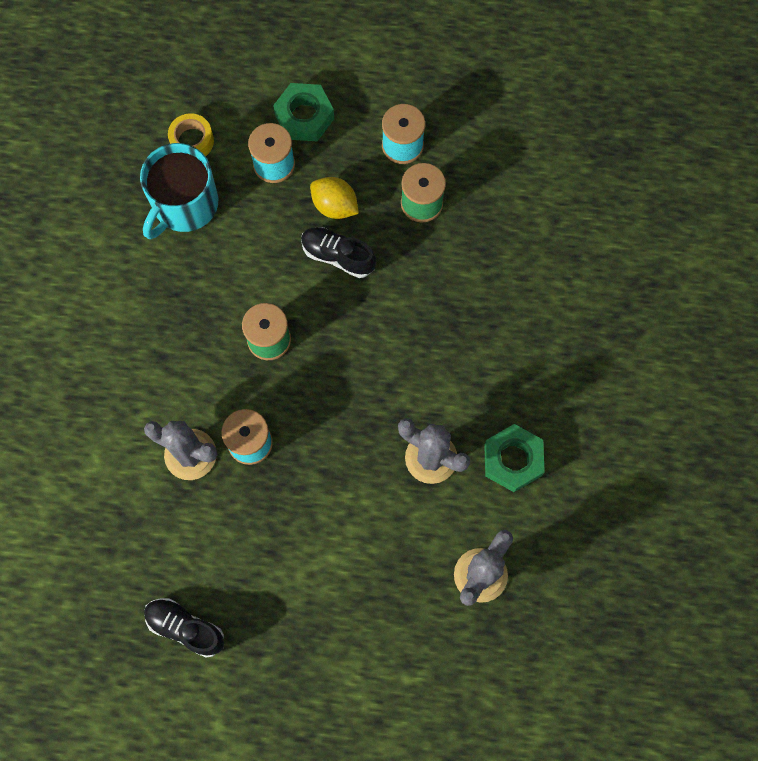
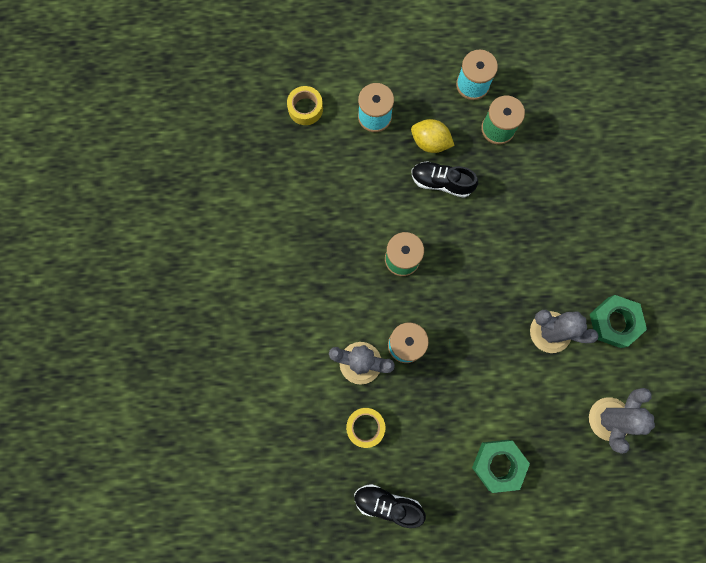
camera: 10 degrees left, 5 degrees up
(179, 531) = (365, 427): none -> yellow tape
(184, 205) = (311, 161): turquoise mug -> none
(304, 117) = (390, 74): green nut -> green nut (498, 464)

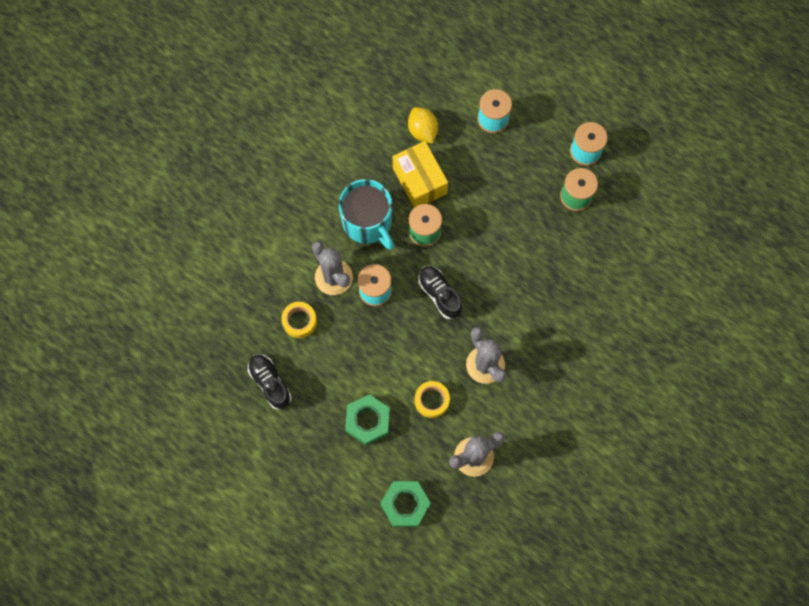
camera: 40 degrees right, 5 degrees down
(305, 108) = (448, 76): yellow tape -> yellow tape (432, 400)
(348, 290) = (368, 222): none -> turquoise mug
(360, 218) = (419, 181): none -> yellow box
(430, 142) = (517, 167): yellow lemon -> yellow lemon (422, 131)
(441, 182) = (500, 201): black shoe -> black shoe (439, 294)
(614, 322) = (537, 396): green nut -> green nut (405, 504)

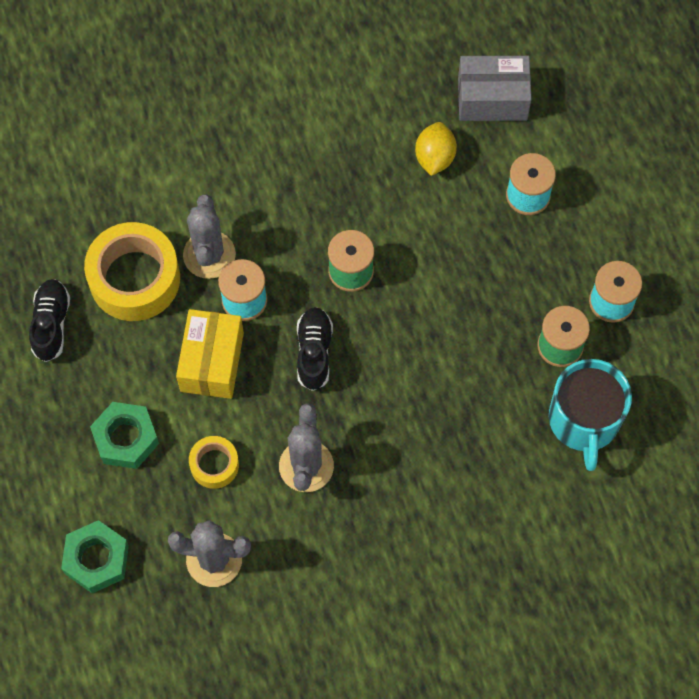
camera: 35 degrees right, 5 degrees down
(299, 321) = (134, 278): yellow tape -> yellow tape, size x1.94
(368, 222) = (294, 219): turquoise mug -> turquoise mug (584, 421)
(419, 181) = (388, 211): yellow box -> yellow box (212, 362)
(430, 74) = (492, 99): none -> grey box

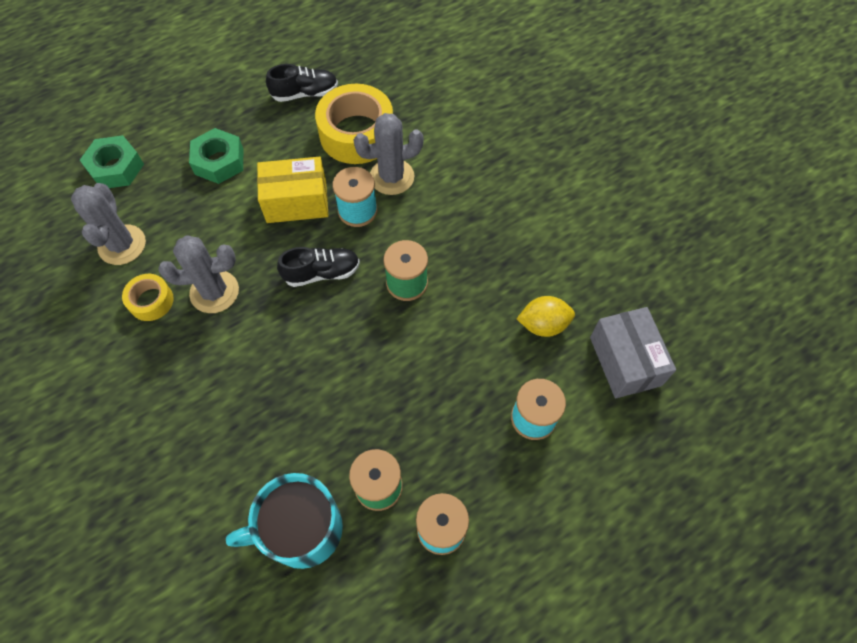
camera: 75 degrees right, 5 degrees down
(214, 465) = (205, 225): yellow tape -> yellow tape (151, 301)

